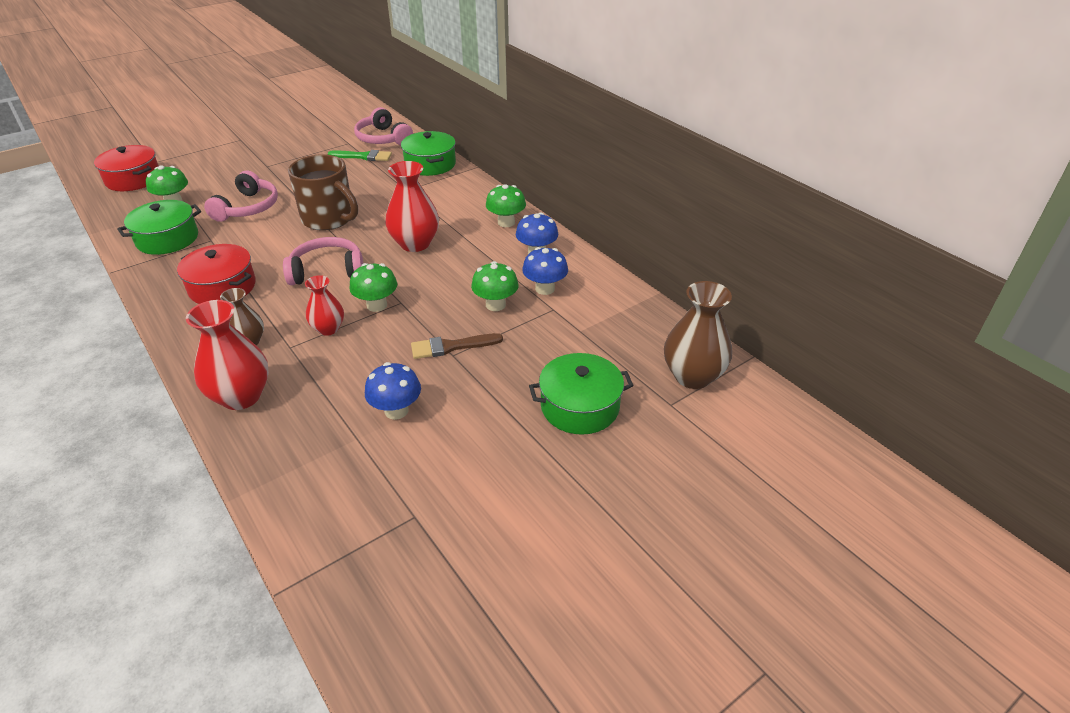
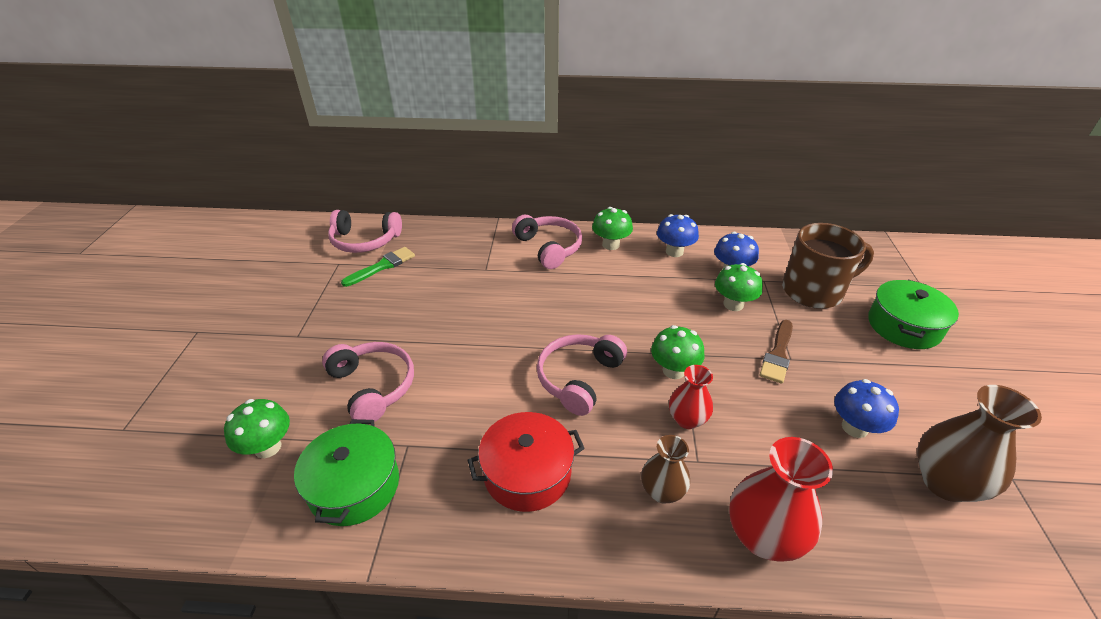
camera: 50 degrees left, 0 degrees up
(133, 179) = (139, 467): red pot -> none
(329, 219) = (478, 337): brown mug -> brown mug (814, 291)
(415, 244) = (590, 304): red vase -> none
(430, 164) = (457, 238): green pot -> none
(466, 201) = (549, 247): none -> pink headphones
(692, 376) = (894, 263): brown vase -> brown vase (945, 482)

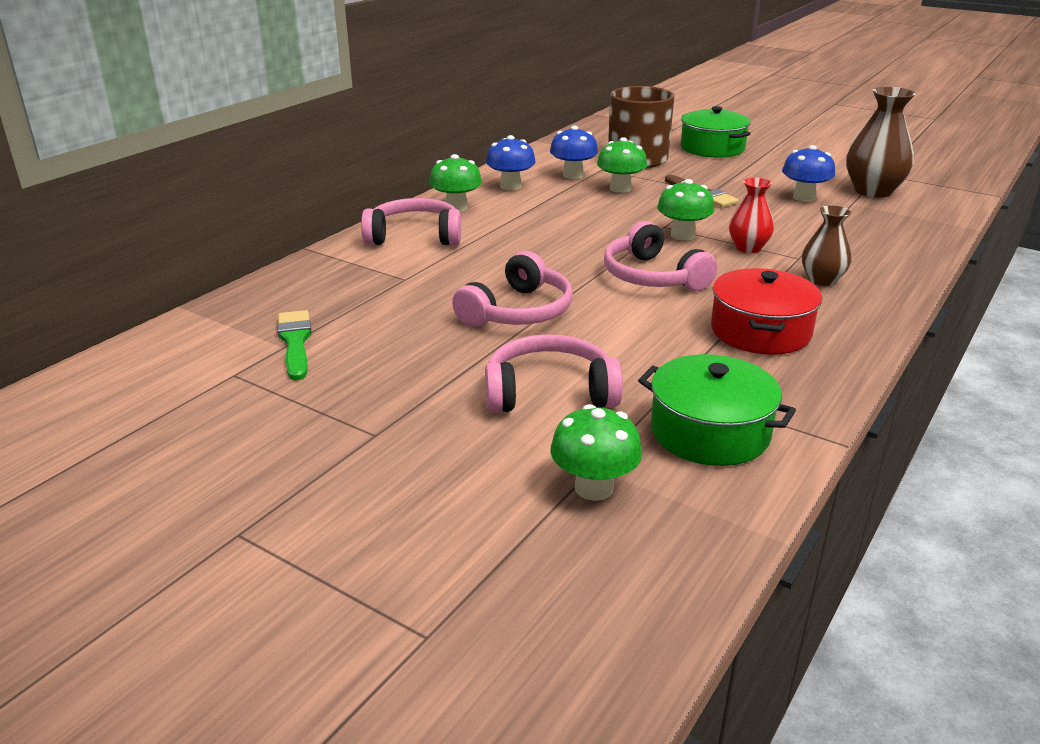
camera: 60 degrees left, 10 degrees down
(364, 241) = (206, 344): pink headphones -> pink headphones (518, 311)
(763, 536) = (888, 258): red vase -> none

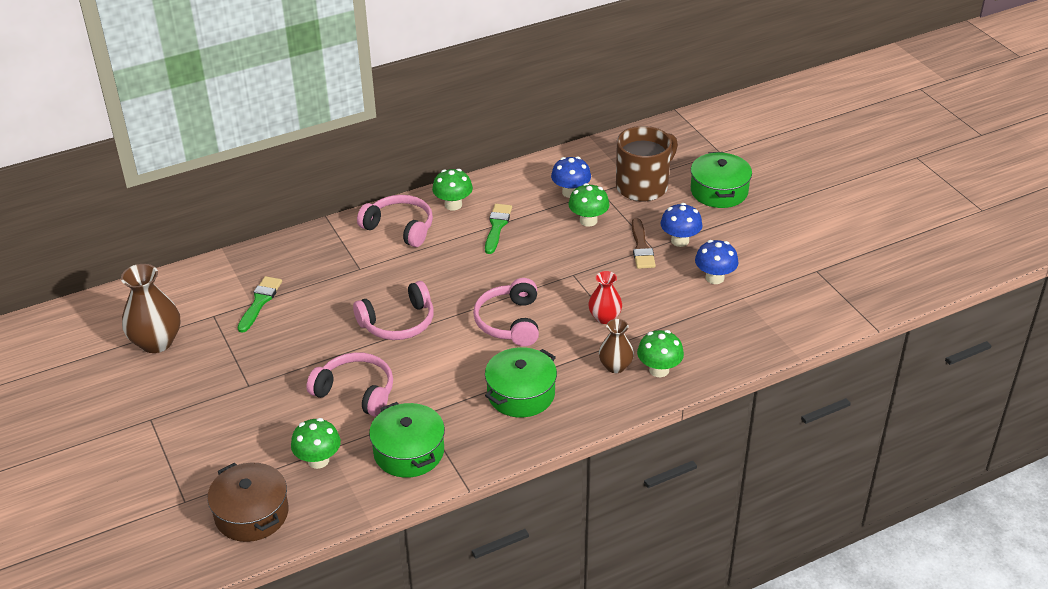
camera: 30 degrees right, 10 degrees up
(510, 186) = (513, 191): blue mushroom -> blue mushroom (680, 241)
(529, 212) = (497, 226): none -> green brush
(572, 605) = (251, 514): none -> brown pot
(683, 235) = (574, 289): green mushroom -> green mushroom (659, 370)
(760, 331) = (521, 394): red pot -> green pot
(873, 191) = (780, 289): brown vase -> brown vase (156, 342)

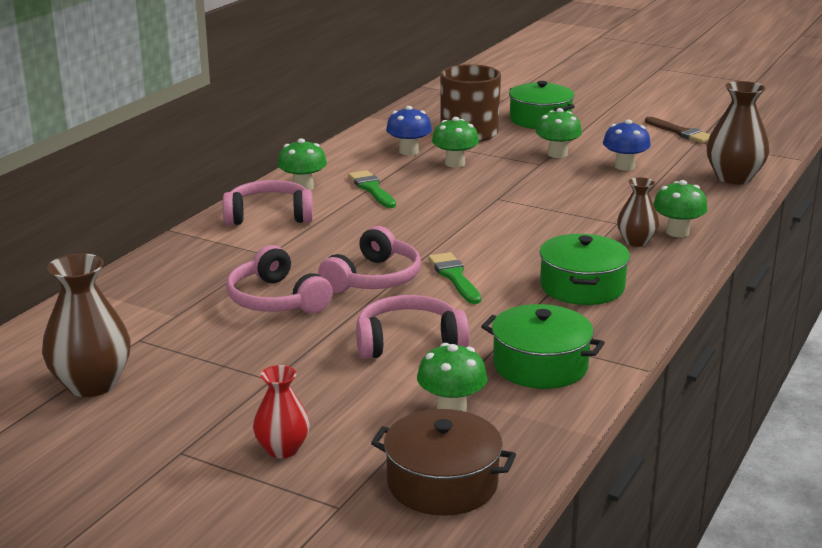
camera: 35 degrees left, 15 degrees down
(260, 302) = (184, 311): green brush -> green brush (454, 277)
(509, 322) = (488, 244): pink headphones -> pink headphones (275, 300)
(604, 317) = (573, 215): red vase -> red vase (282, 449)
(641, 247) = (531, 166): brown brush -> brown brush (681, 132)
(680, 241) = (557, 154): blue mushroom -> green mushroom
(787, 328) = (734, 178): none -> brown vase

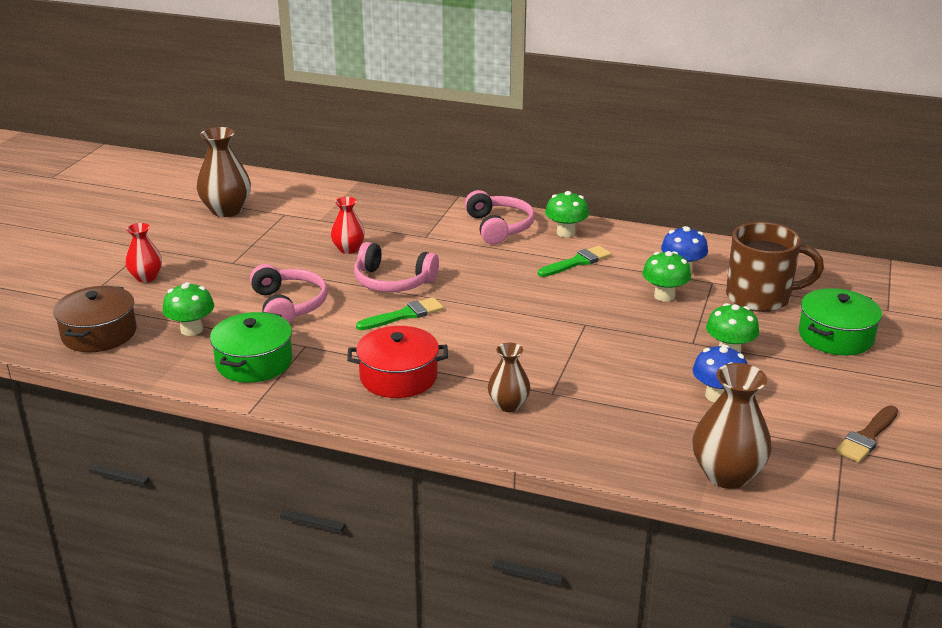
camera: 80 degrees right, 5 degrees up
(275, 300) = (348, 249): pink headphones -> red vase
(582, 287) = (398, 377): green pot -> red pot
(677, 232) = (542, 430): green mushroom -> none

